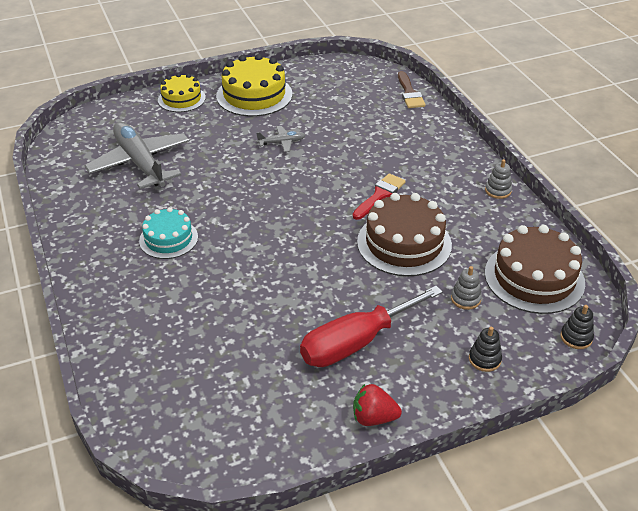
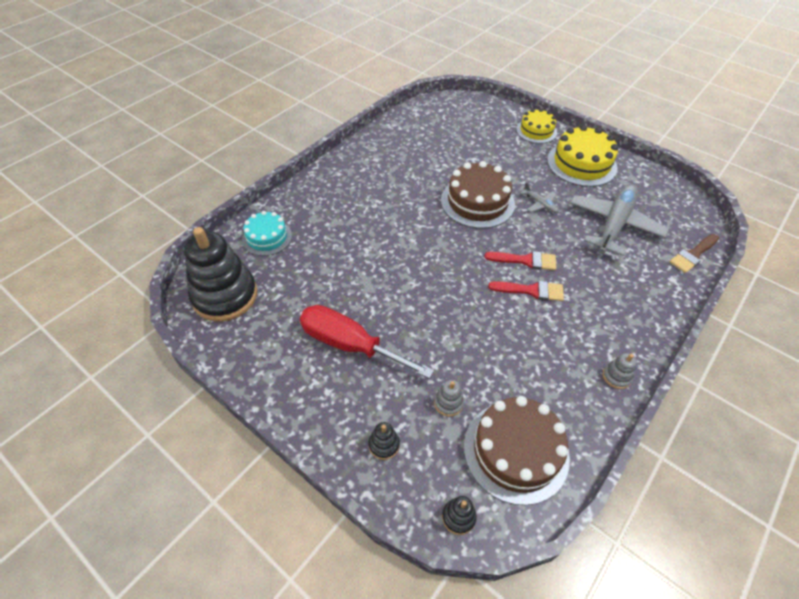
camera: 60 degrees right, 10 degrees up
(140, 163) = (448, 146): grey plane -> grey plane (614, 224)
(168, 239) = (384, 195): turquoise cake -> turquoise cake (267, 237)
(208, 430) = (225, 296): none -> black stacking toy
(342, 183) = (525, 260): none -> red brush
(373, 418) = (279, 387): red strawberry -> none
(404, 243) = (484, 331): brown cake -> brown cake (477, 202)

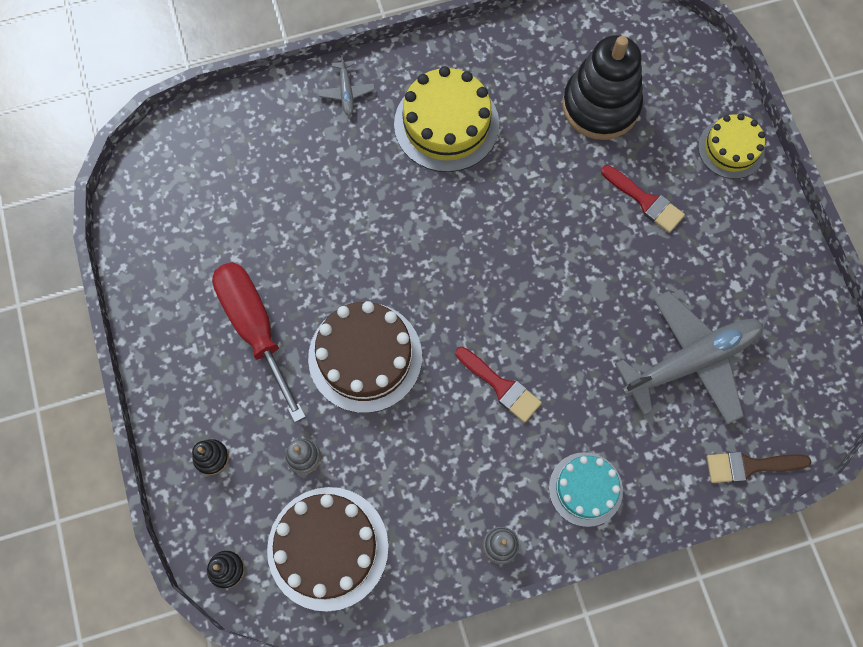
camera: 35 degrees right, 20 degrees up
(225, 296) = (170, 187): black stacking toy -> black stacking toy (600, 106)
(267, 237) = (260, 130): turquoise cake -> turquoise cake (585, 489)
(477, 202) = (544, 222): brown cake -> brown cake (365, 357)
(525, 260) = (529, 343): red brush -> red brush (645, 201)
(540, 204) = (622, 273): grey plane -> grey plane (346, 92)
(581, 164) = (741, 242): yellow cake -> yellow cake (446, 124)

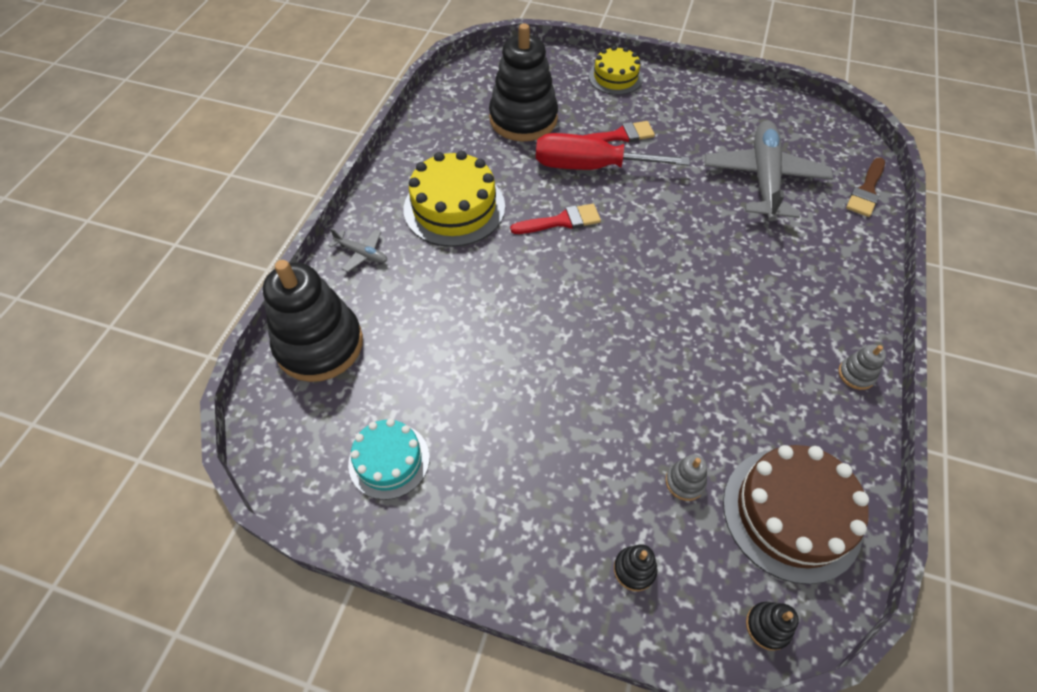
camera: 55 degrees left, 15 degrees down
(244, 128) = (319, 344): none -> black stacking toy
(255, 328) = (524, 449): red screwdriver -> red screwdriver (590, 167)
(365, 357) = (618, 376): brown cake -> none
(500, 386) = (710, 297): red brush -> red brush (561, 221)
(585, 489) = (834, 291): turquoise cake -> turquoise cake (389, 460)

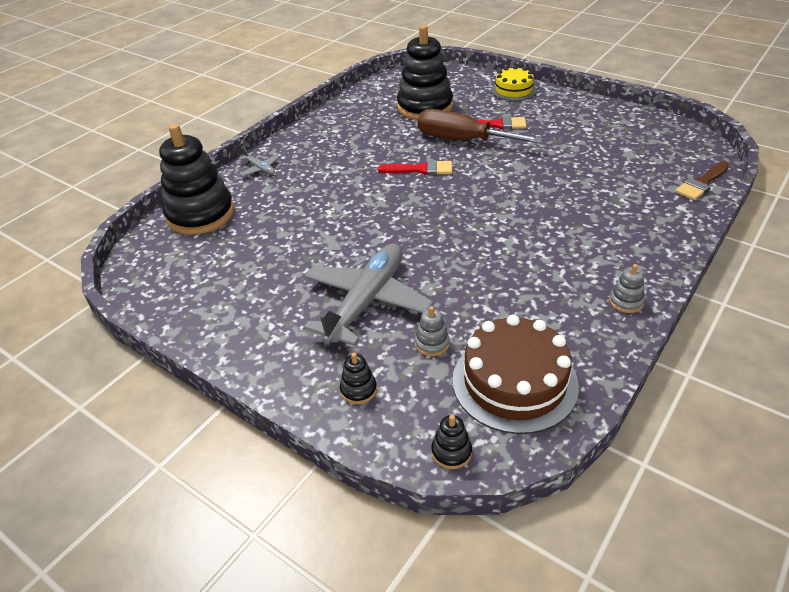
camera: 20 degrees right, 15 degrees down
(389, 460) = (210, 287): turquoise cake -> none
(454, 208) = (342, 151): yellow cake -> none
(590, 167) = (462, 140): red screwdriver -> brown screwdriver
(764, 178) = (609, 164): grey plane -> grey plane (366, 301)

